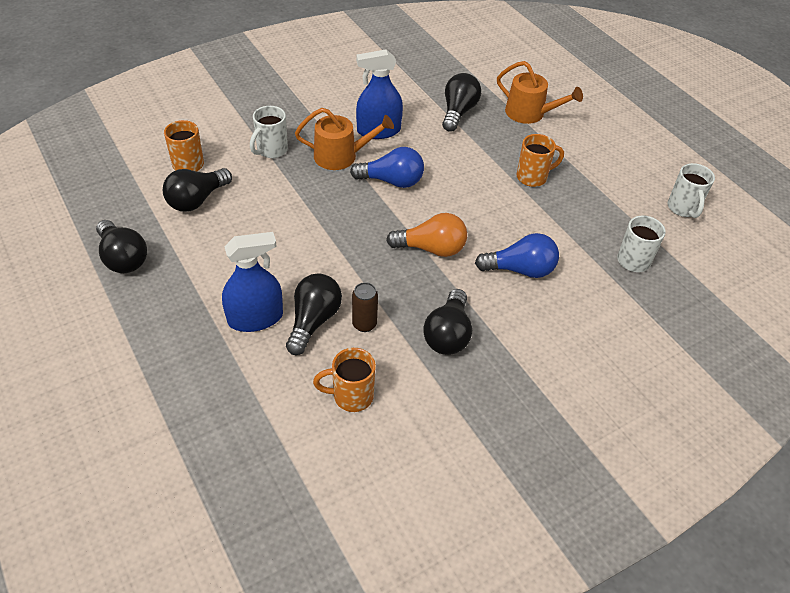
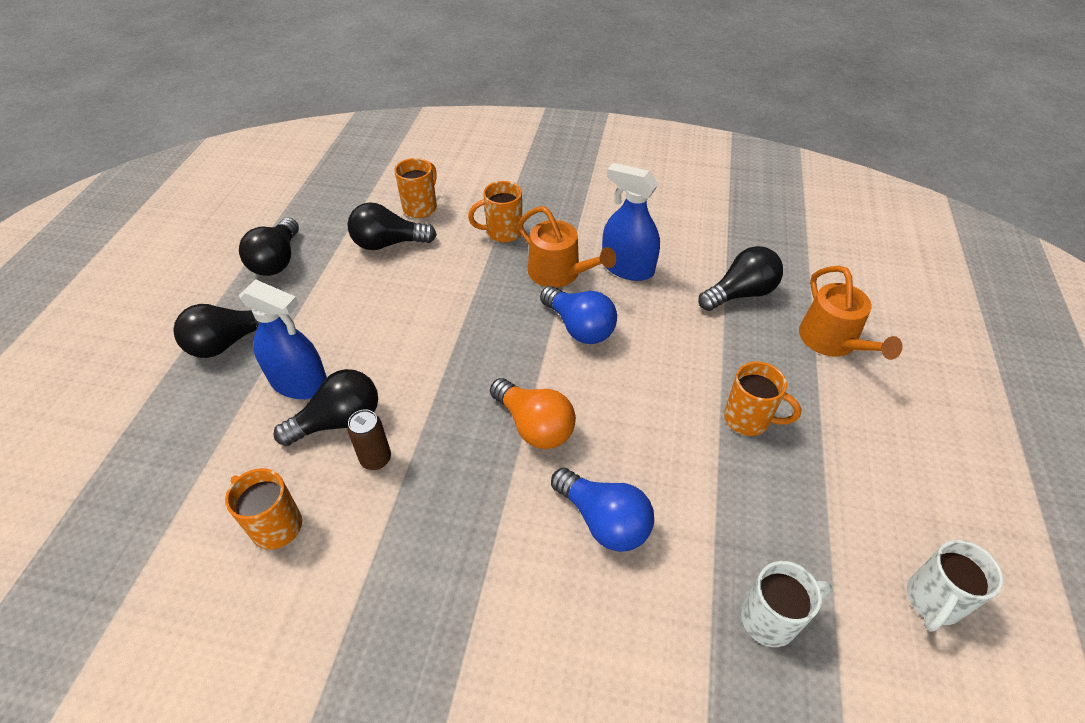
camera: 45 degrees right, 0 degrees up
(271, 150) = (502, 232): white mug -> orange mug
(448, 334) = (437, 535): black light bulb -> black light bulb (228, 342)

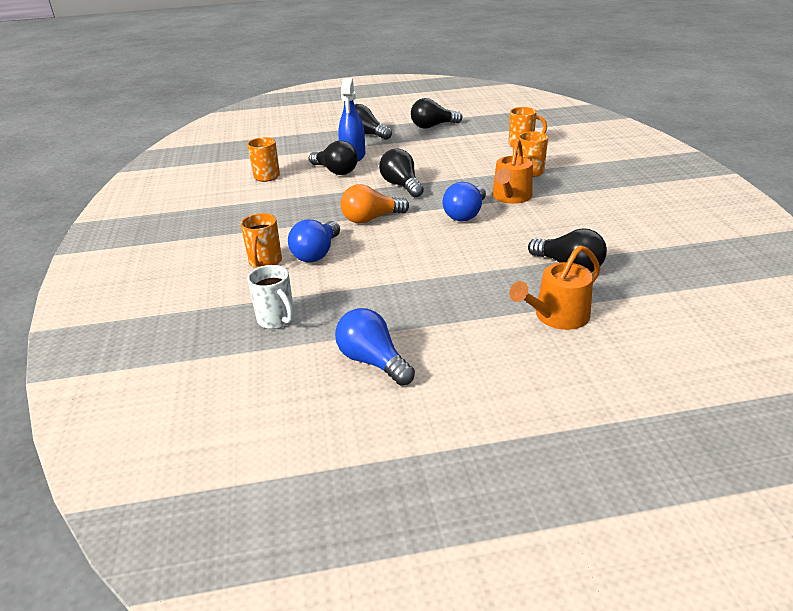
camera: 70 degrees right, 15 degrees down
(376, 459) = (318, 186): brown can -> none
(388, 243) = (478, 145): black light bulb -> black light bulb (401, 186)
(534, 426) = (371, 219): orange light bulb -> orange light bulb turned 45 degrees clockwise
(627, 268) = (545, 218): blue spray bottle -> none
(748, 419) = (435, 289): orange mug -> orange mug (265, 262)
(887, 529) = (373, 361): none -> blue light bulb
(932, 601) = (320, 387): white mug -> none

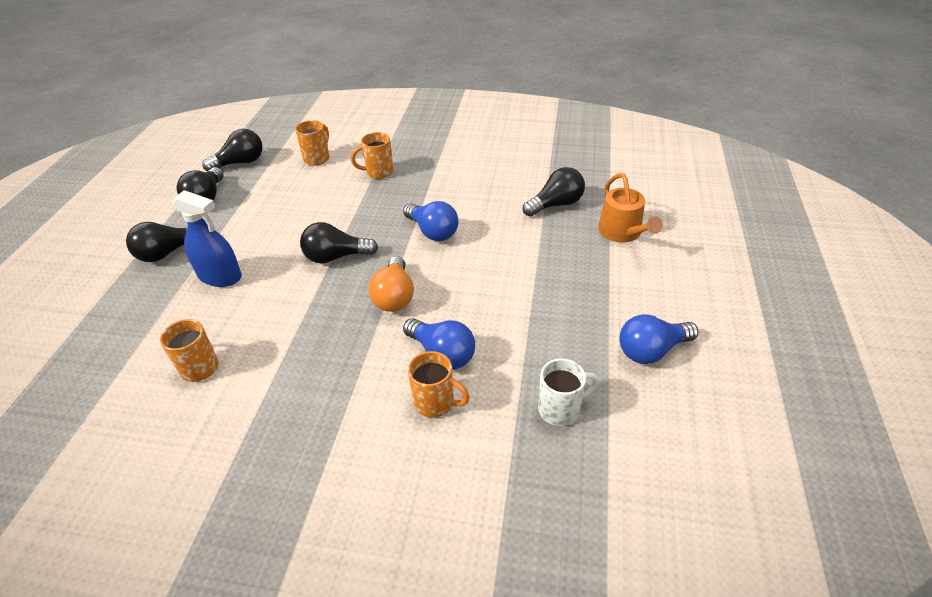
camera: 70 degrees left, 10 degrees up
(335, 171) = (248, 300): black light bulb -> black light bulb (240, 163)
(511, 197) = (420, 197): orange watering can -> none

